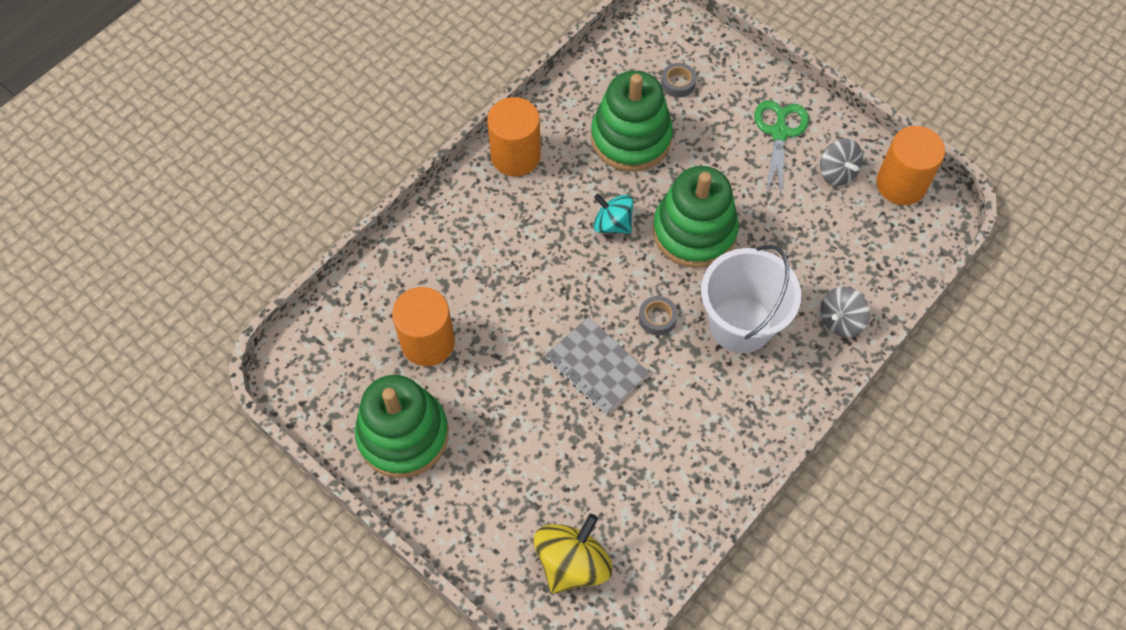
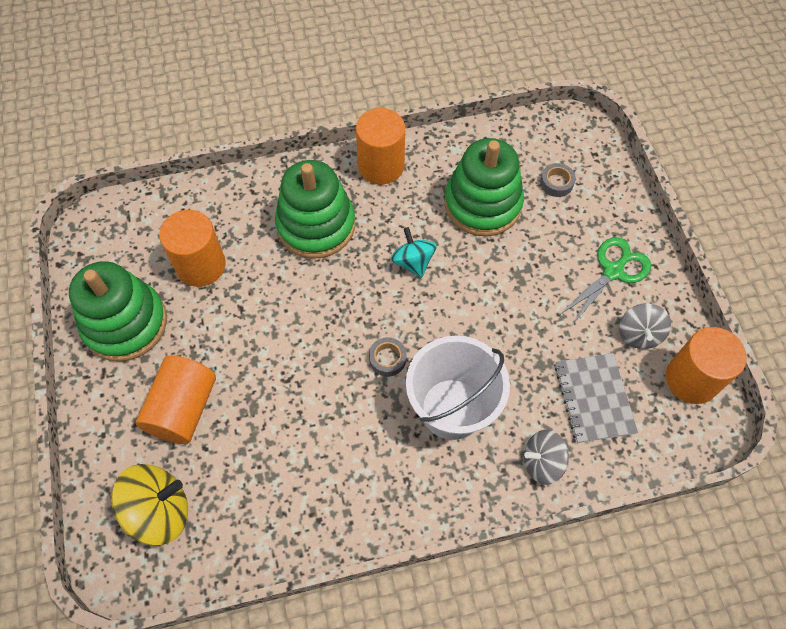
camera: 35 degrees right, 0 degrees up
(520, 470) = (183, 408): none -> orange cylinder
(596, 366) = (308, 366): grey notebook -> grey notebook (594, 398)
(694, 231) = (474, 308): green stacking toy -> green stacking toy (316, 225)

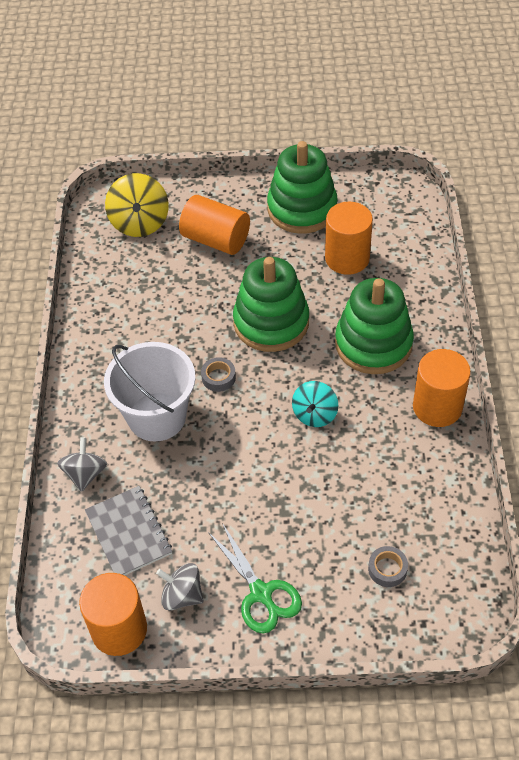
camera: 105 degrees right, 10 degrees down
(413, 262) = (314, 414): turquoise spinning top -> turquoise spinning top turned 120 degrees clockwise
(482, 204) = (372, 489): green stacking toy -> green stacking toy (271, 322)
(594, 398) = (129, 533): grey notebook -> grey notebook turned 60 degrees clockwise

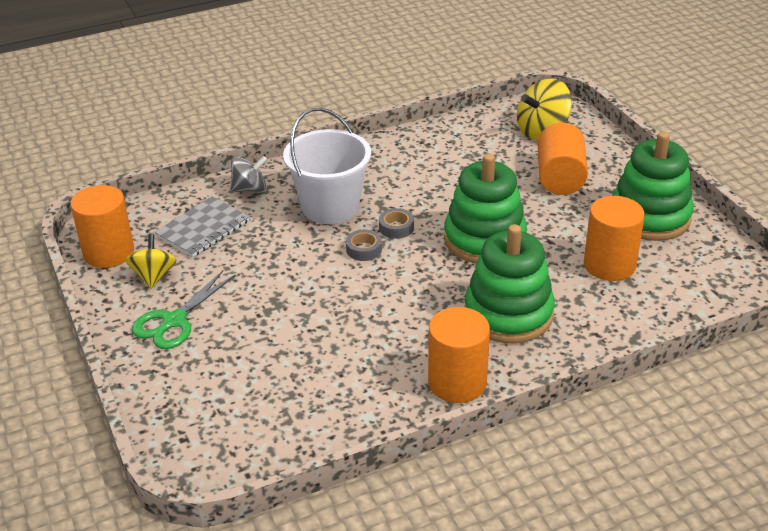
camera: 65 degrees right, 15 degrees down
(182, 595) = (154, 276): grey spinning top -> yellow spinning top
(314, 414) = (392, 298): turquoise spinning top -> none
(387, 569) = (235, 397): grey tape -> grey tape (364, 249)

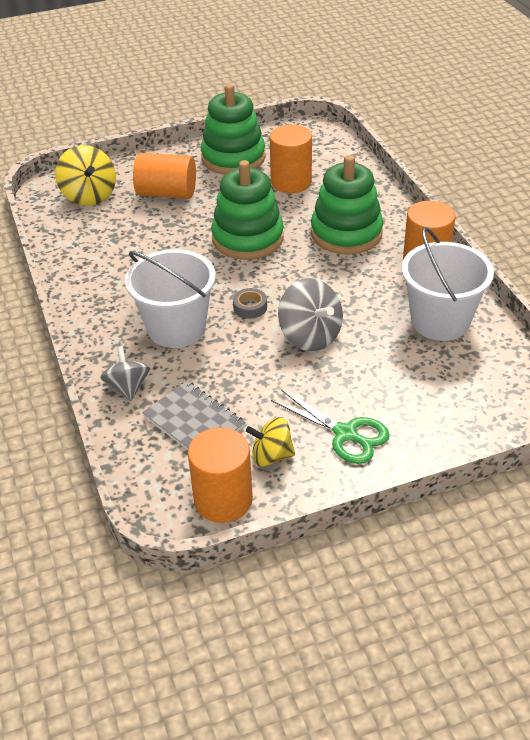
camera: 85 degrees left, 5 degrees up
(318, 292) = (310, 336): none -> grey spinning top
(344, 393) = (440, 321): none -> white bucket
(396, 227) = (220, 287): grey tape -> none

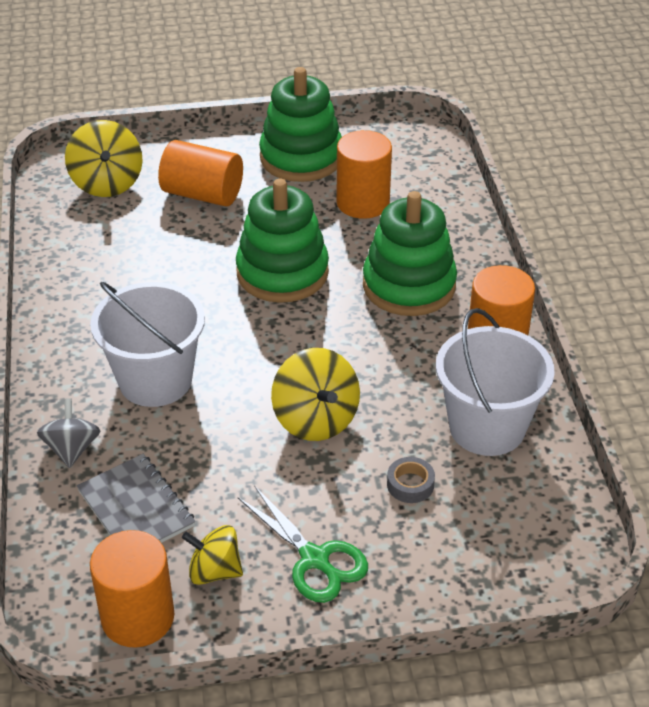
camera: 10 degrees right, 0 degrees up
(250, 307) = (254, 367): grey tape -> grey tape (410, 484)
(310, 336) = (315, 419): grey spinning top -> yellow spinning top

